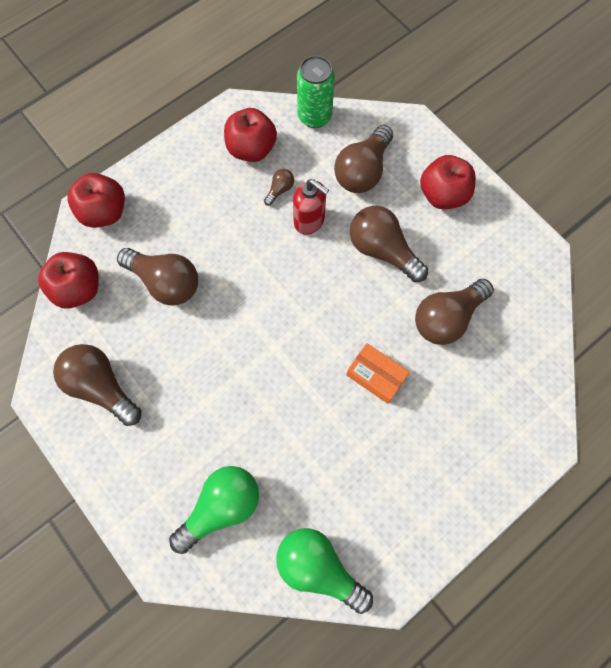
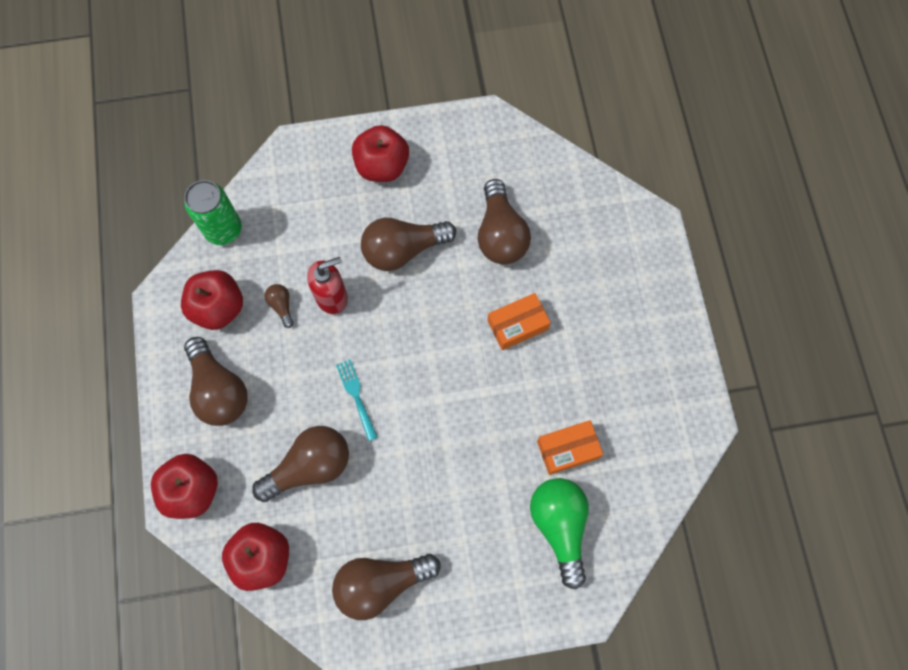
camera: 60 degrees left, 0 degrees up
(240, 284) = (356, 396): none -> turquoise fork
(292, 478) = (568, 449): none -> orange box
(318, 567) = (655, 468): green light bulb -> none
(362, 171) = (312, 220): brown light bulb -> brown light bulb (219, 390)

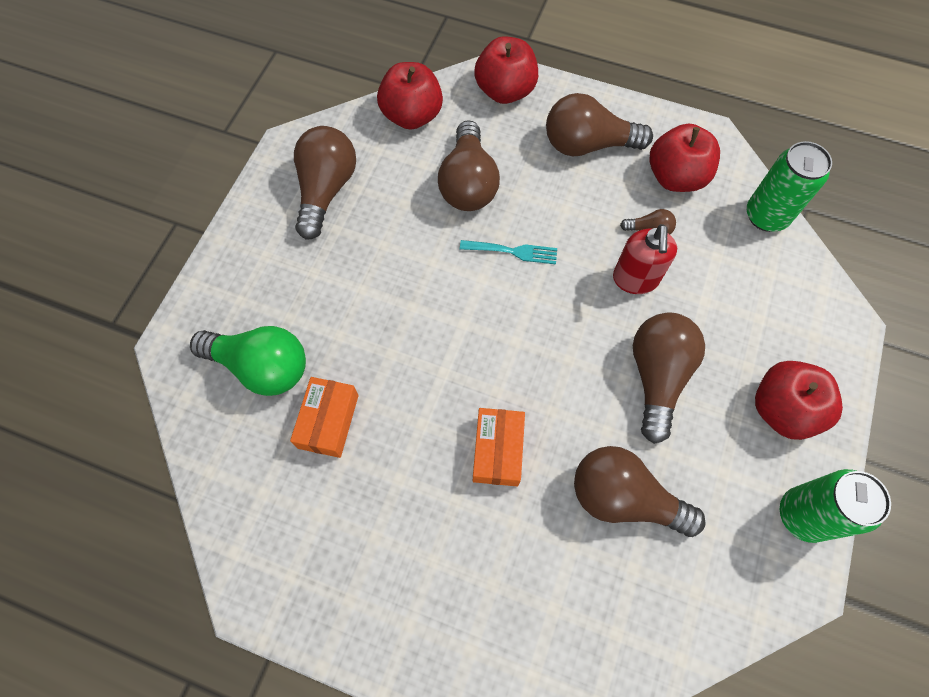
camera: 120 degrees right, 5 degrees down
(448, 132) = (803, 515): none -> green can

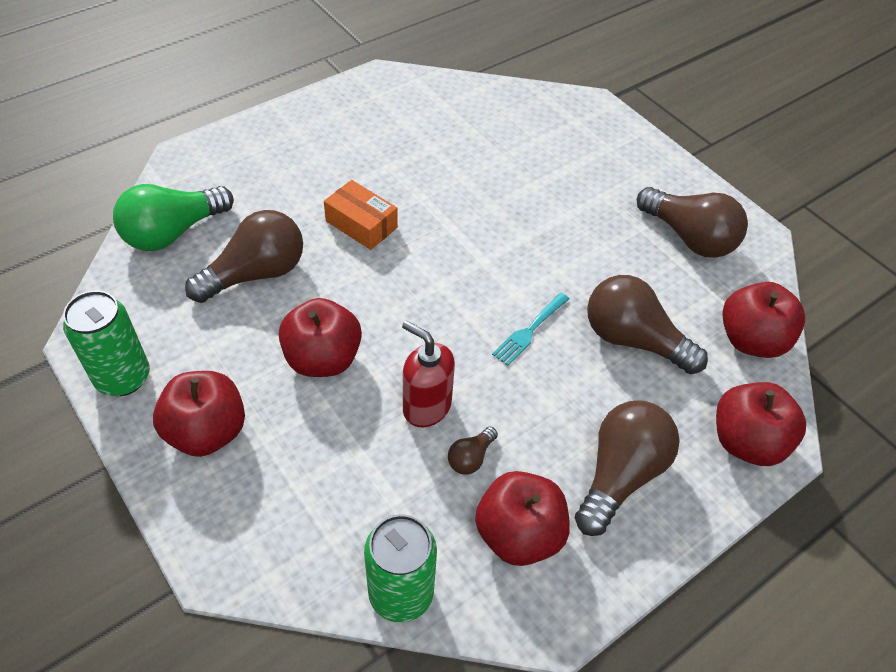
camera: 120 degrees right, 15 degrees down
(262, 367) = (539, 137): green light bulb -> green light bulb (173, 232)
(328, 421) = (467, 151): orange box -> none
(657, 376) = (323, 359): brown light bulb -> red apple

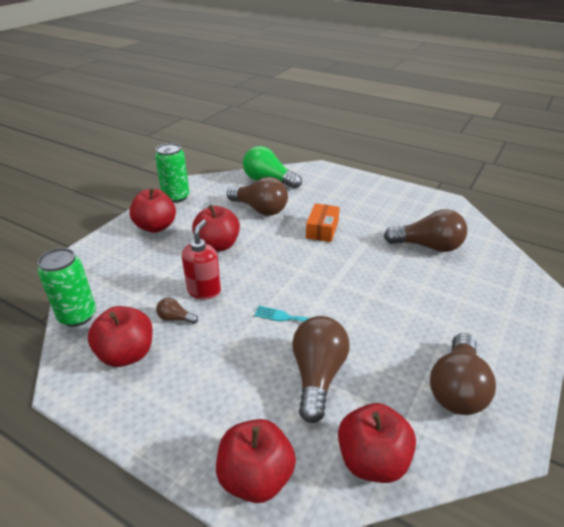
camera: 70 degrees right, 15 degrees down
(620, 474) = (190, 396): brown light bulb -> brown light bulb (428, 246)

